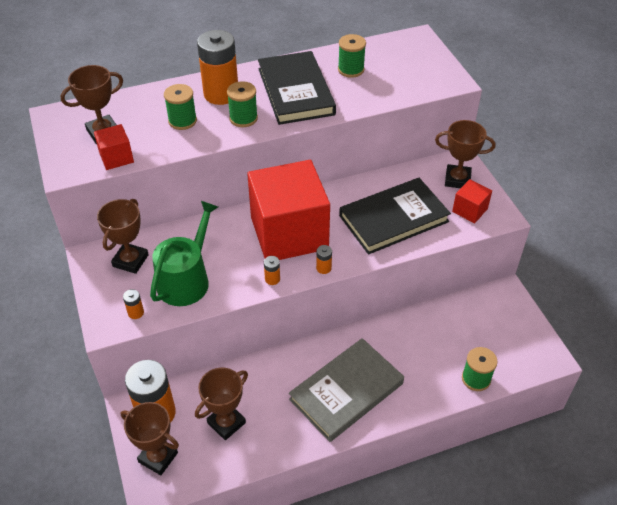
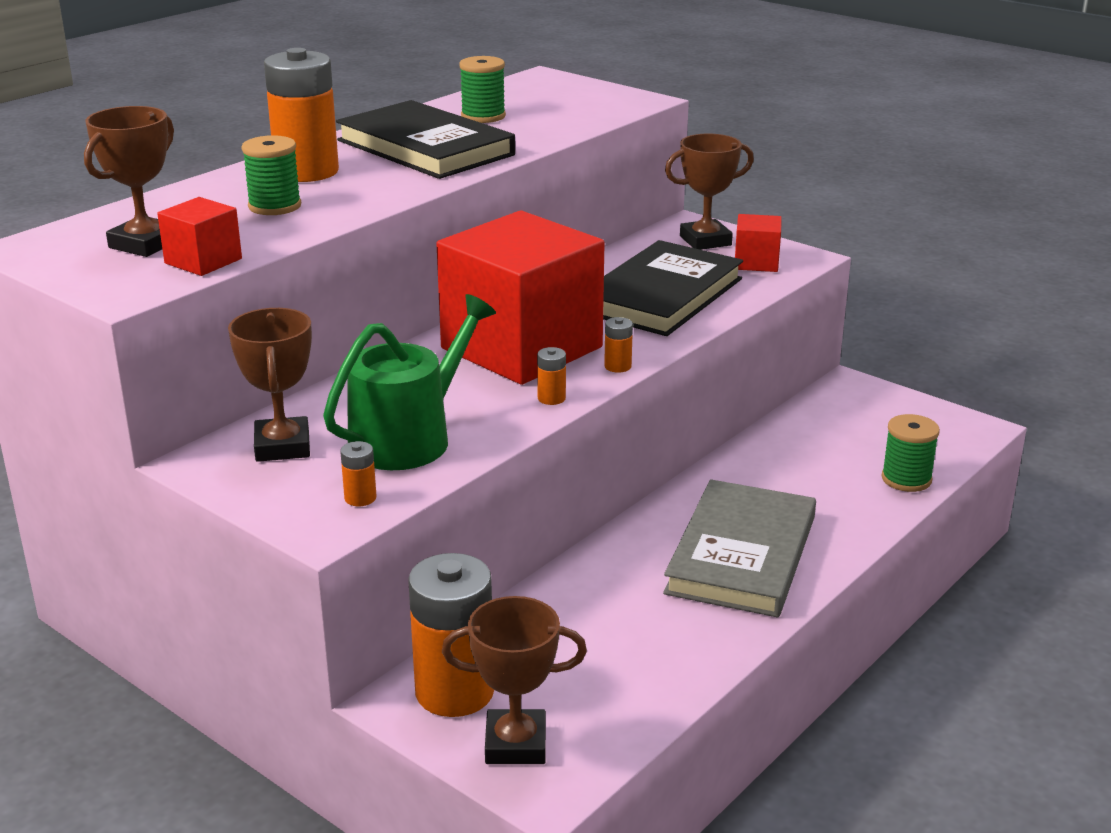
camera: 30 degrees left, 20 degrees down
(186, 279) = (409, 438): green watering can -> green watering can turned 45 degrees clockwise
(226, 423) = (590, 658): brown trophy -> none
(243, 118) = (375, 184): green spool -> none

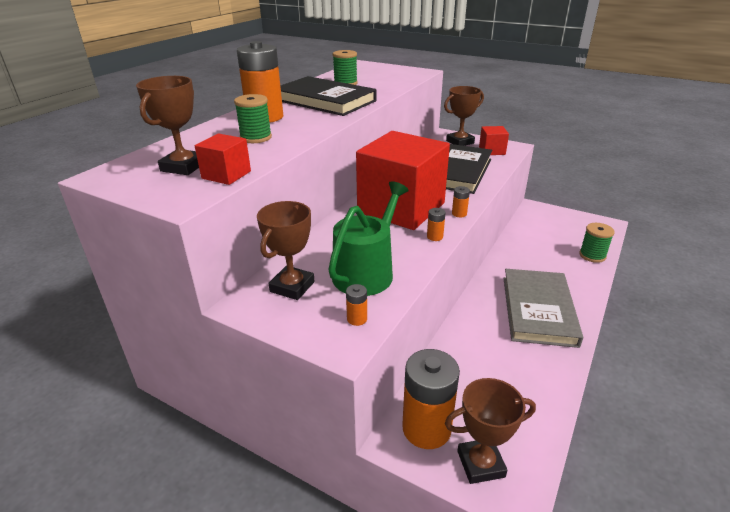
camera: 10 degrees left, 5 degrees up
(282, 446) = (292, 287): brown trophy -> brown trophy turned 45 degrees clockwise

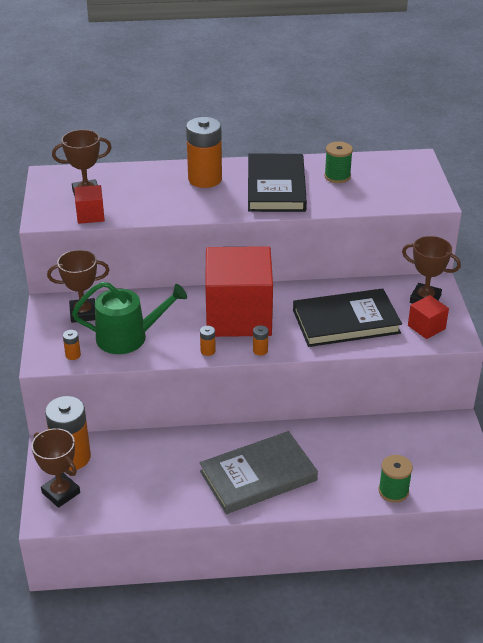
camera: 55 degrees right, 5 degrees up
(256, 138) = (161, 195): green spool -> none

